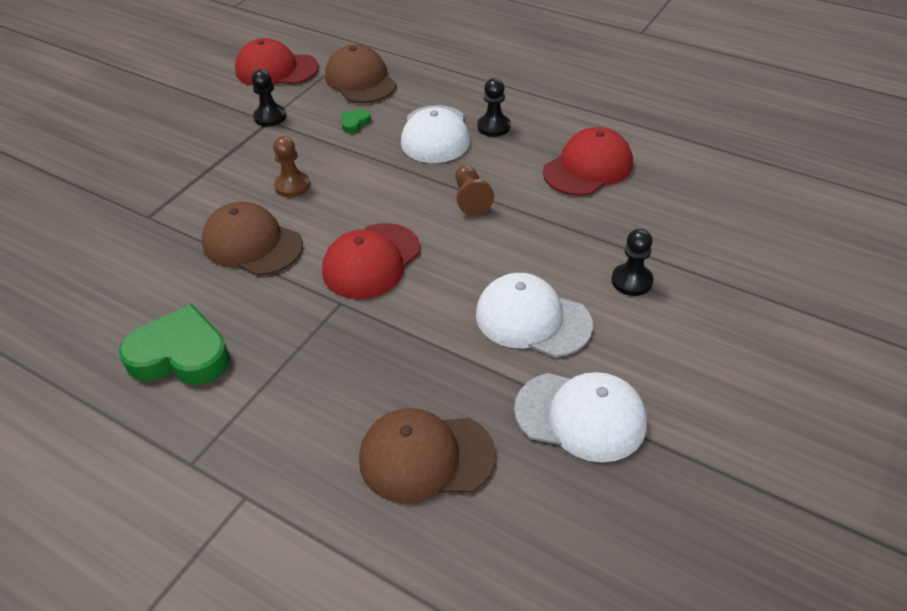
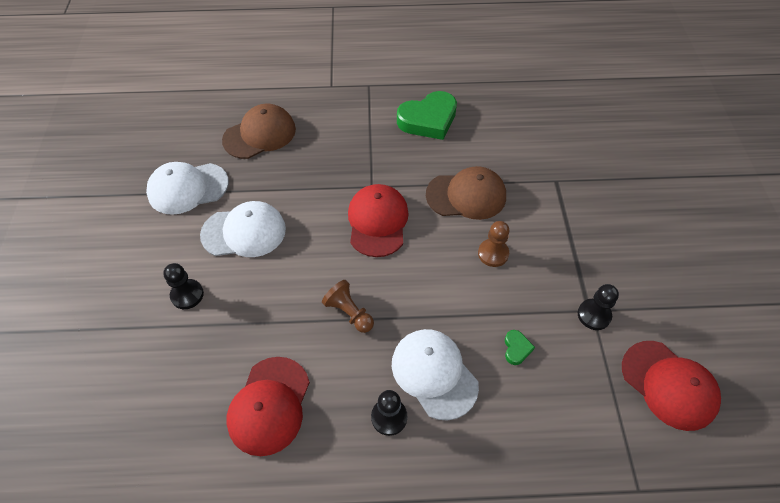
camera: 145 degrees right, 10 degrees up
(276, 69) = (669, 385): red cap -> red cap turned 75 degrees clockwise
(360, 80) = (573, 416): brown cap -> none

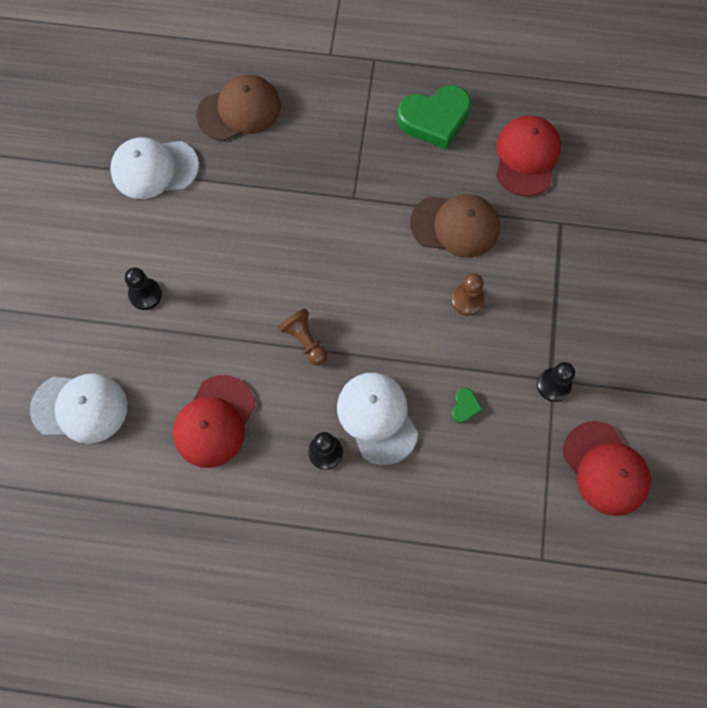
camera: 10 degrees right, 15 degrees up
(244, 232) = (209, 232): white cap -> white cap (80, 408)
(377, 222) = (352, 242): red cap -> red cap (526, 157)

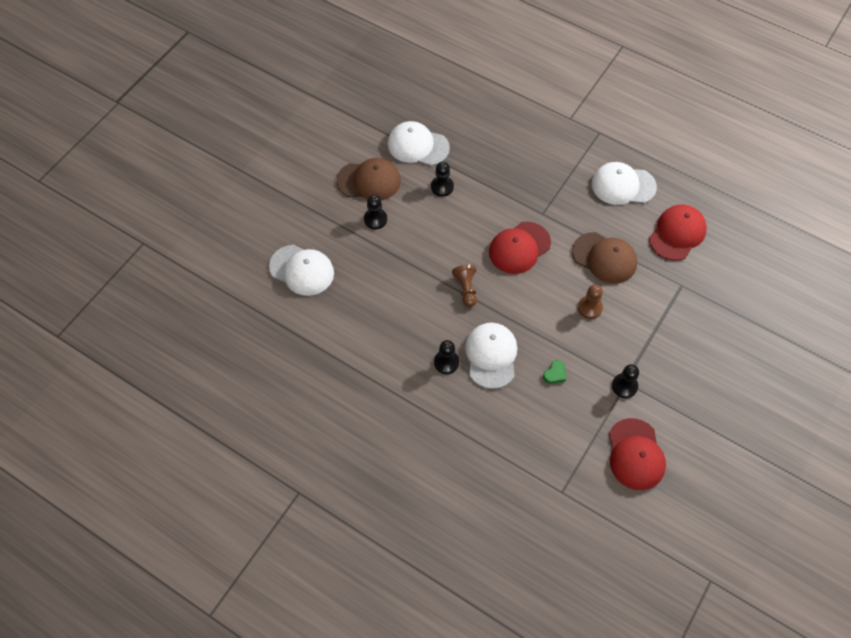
camera: 25 degrees right, 10 degrees down
(211, 213) = (442, 187): none -> black pawn
(214, 421) = (383, 313): red cap -> red cap (519, 248)
(239, 110) = (491, 131): brown cap -> brown cap (369, 181)
(435, 119) = (623, 185): green heart -> white cap

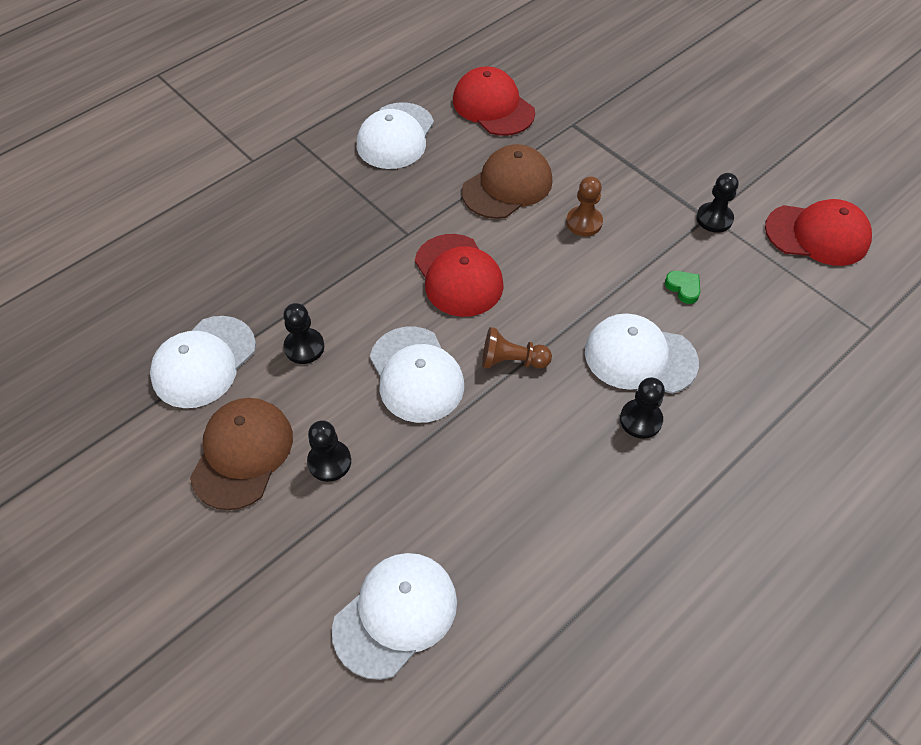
camera: 75 degrees left, 5 degrees down
(441, 244) = (416, 374): none -> white cap

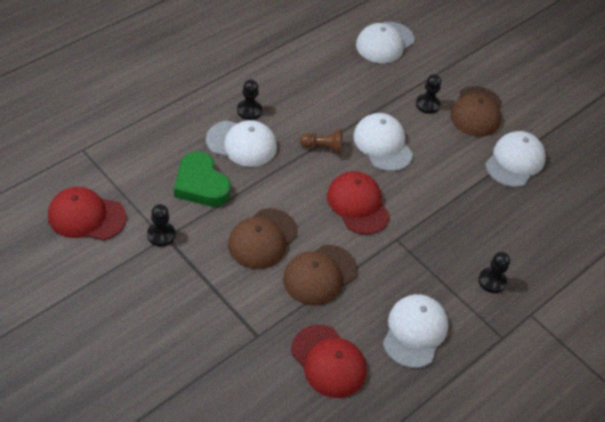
camera: 175 degrees right, 5 degrees down
(304, 347) = (455, 165): black pawn -> black pawn (492, 281)
(584, 222) = (262, 239): brown pawn -> brown cap
(683, 288) = (201, 184): green heart -> green heart, size x2.34

